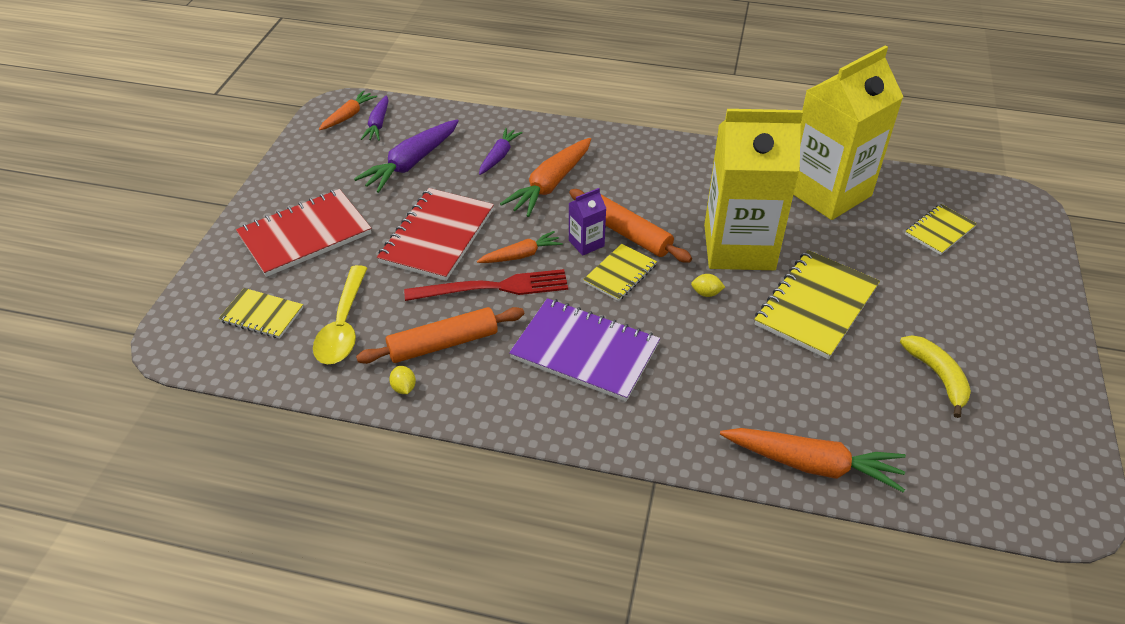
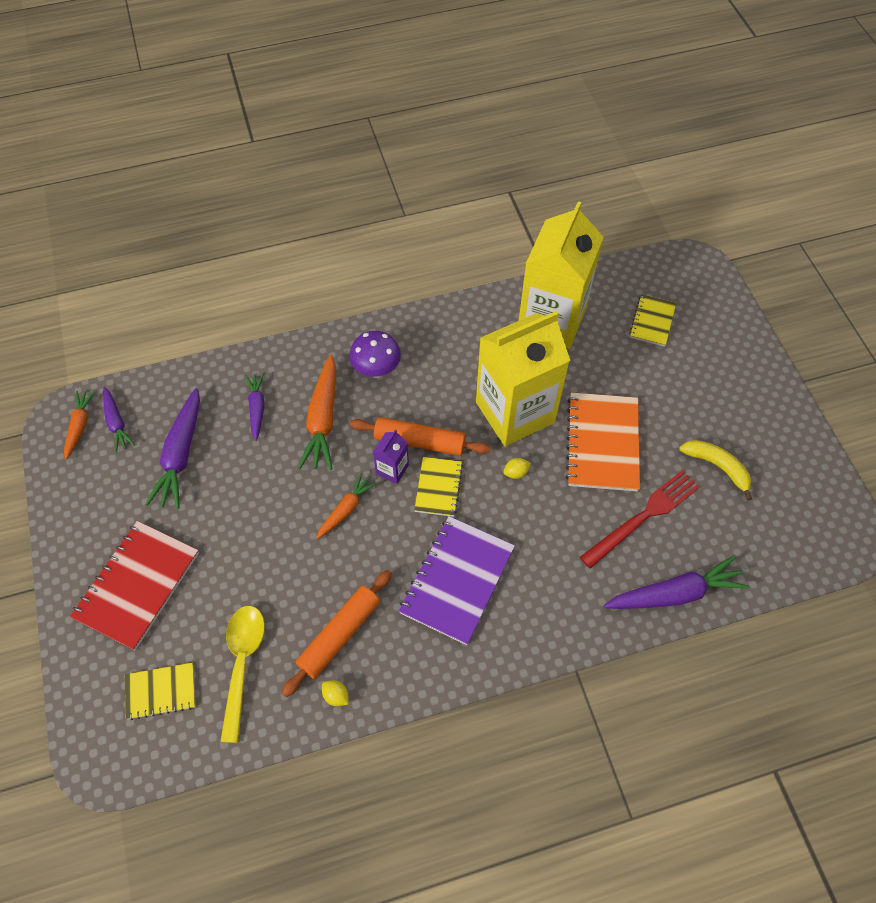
camera: 30 degrees left, 15 degrees up
(343, 326) = (242, 663): yellow spoon -> yellow spoon turned 150 degrees counterclockwise
(437, 236) = (260, 525): red notebook -> none
(493, 287) = (344, 555): red fork -> red fork (643, 517)
(585, 351) = (457, 580): purple notebook -> purple notebook turned 60 degrees counterclockwise
(626, 168) = (376, 370): none -> purple mushroom
(812, 464) = (675, 593): orange carrot -> purple carrot
(816, 306) = (602, 443): yellow notebook -> orange notebook

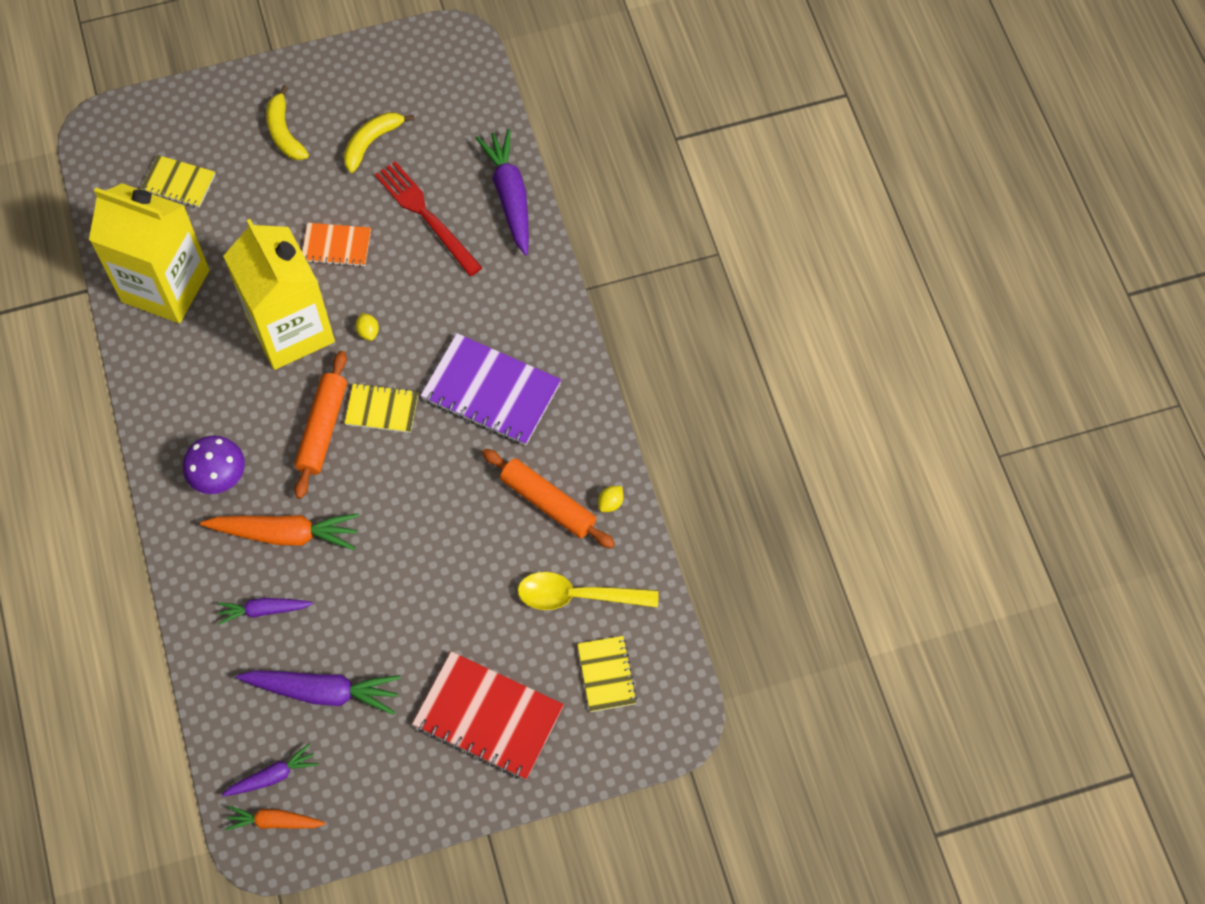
camera: 90 degrees left, 5 degrees up
(346, 509) = (404, 503): orange carrot -> none
(392, 469) = (356, 457): purple carton -> none
(602, 443) = (336, 246): orange notebook -> orange notebook, size x0.56
(716, 395) = (284, 132): none -> yellow banana

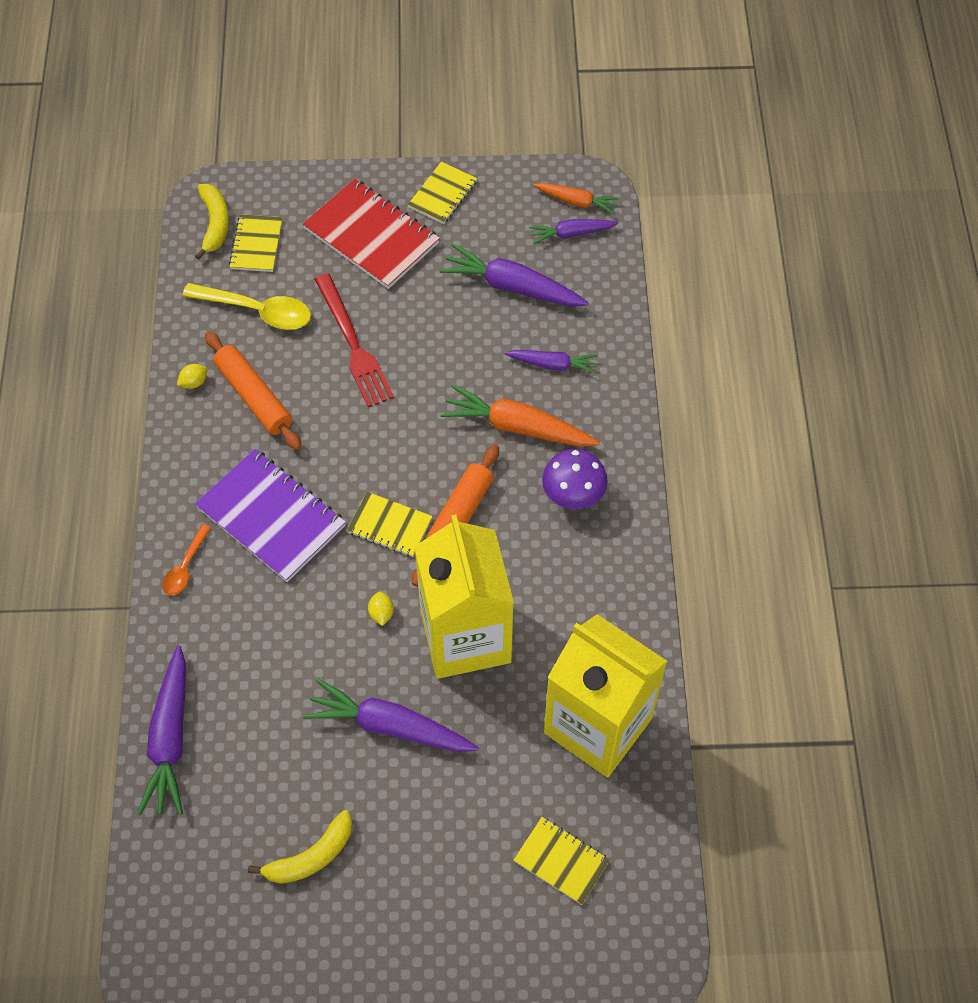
camera: 165 degrees left, 5 degrees down
(284, 132) = (415, 900): yellow banana -> yellow banana (215, 224)
(336, 246) = (390, 726): orange notebook -> purple carrot
(426, 215) = (275, 739): red fork -> red fork (353, 344)
(426, 792) = (442, 194): none -> yellow notebook
(550, 330) = (185, 567): none -> orange spoon

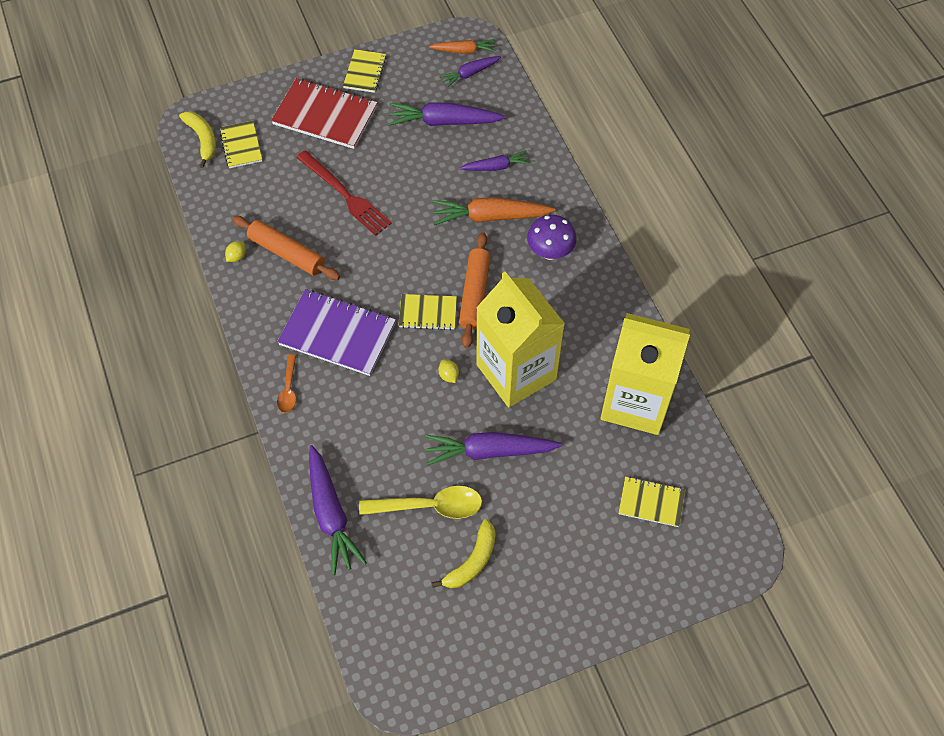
camera: 20 degrees left, 0 degrees up
(257, 311) = (263, 192): yellow spoon -> yellow spoon (430, 506)

